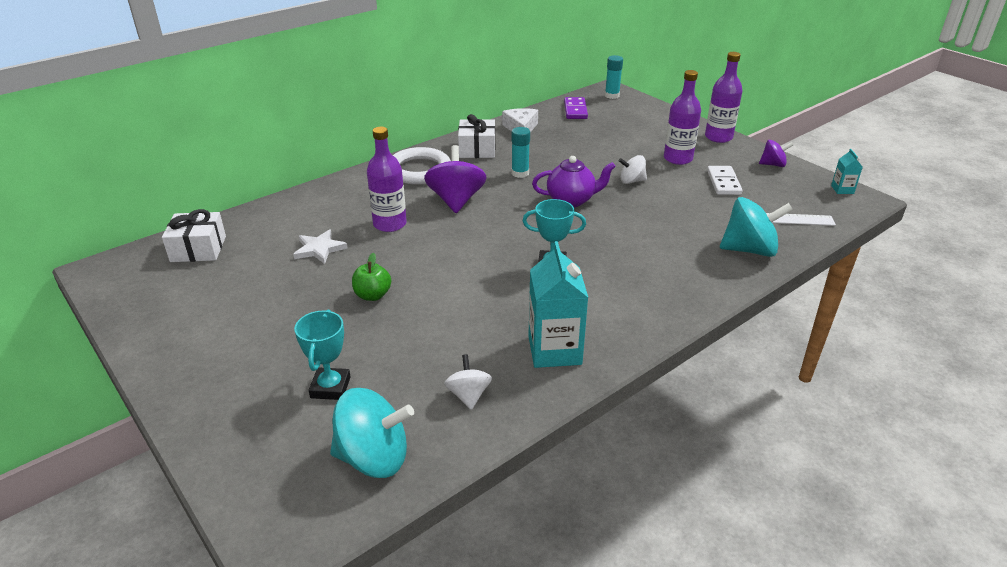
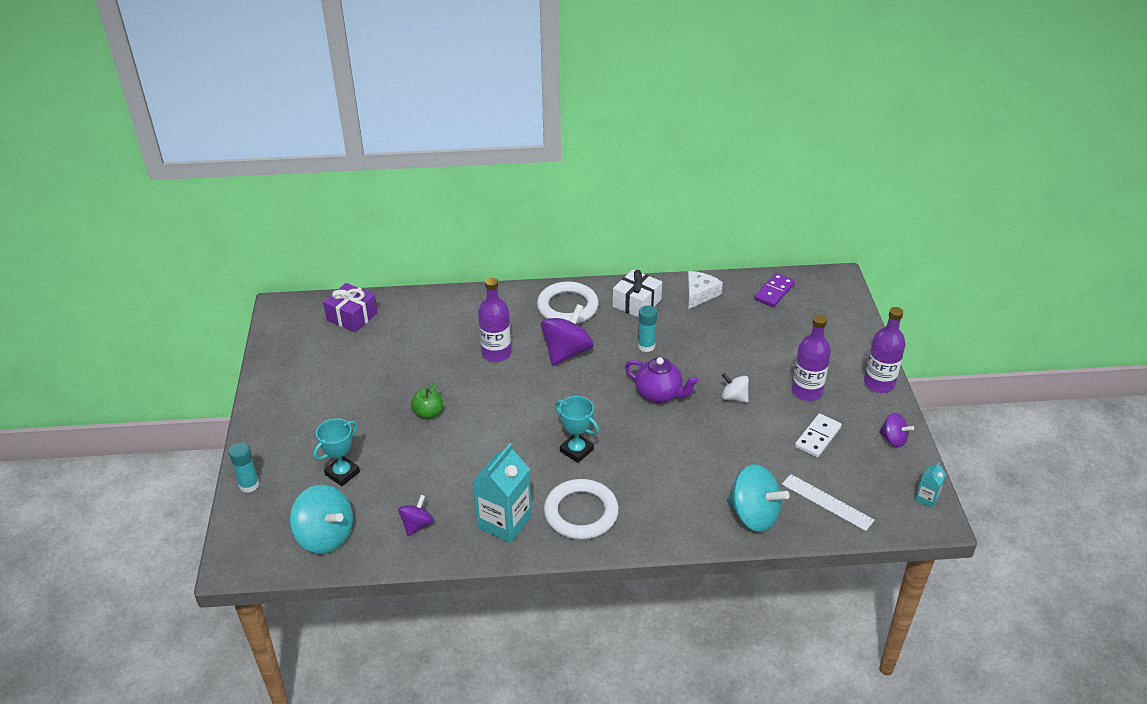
camera: 35 degrees right, 5 degrees up
(198, 249) = (352, 316): white gift -> purple gift
(319, 249) = (428, 354): white star -> none
(468, 395) = (417, 525): white spinning top -> purple spinning top
(612, 95) = (831, 287): turquoise glue stick -> turquoise glue stick (249, 485)
(614, 310) = (581, 513): none -> white ring

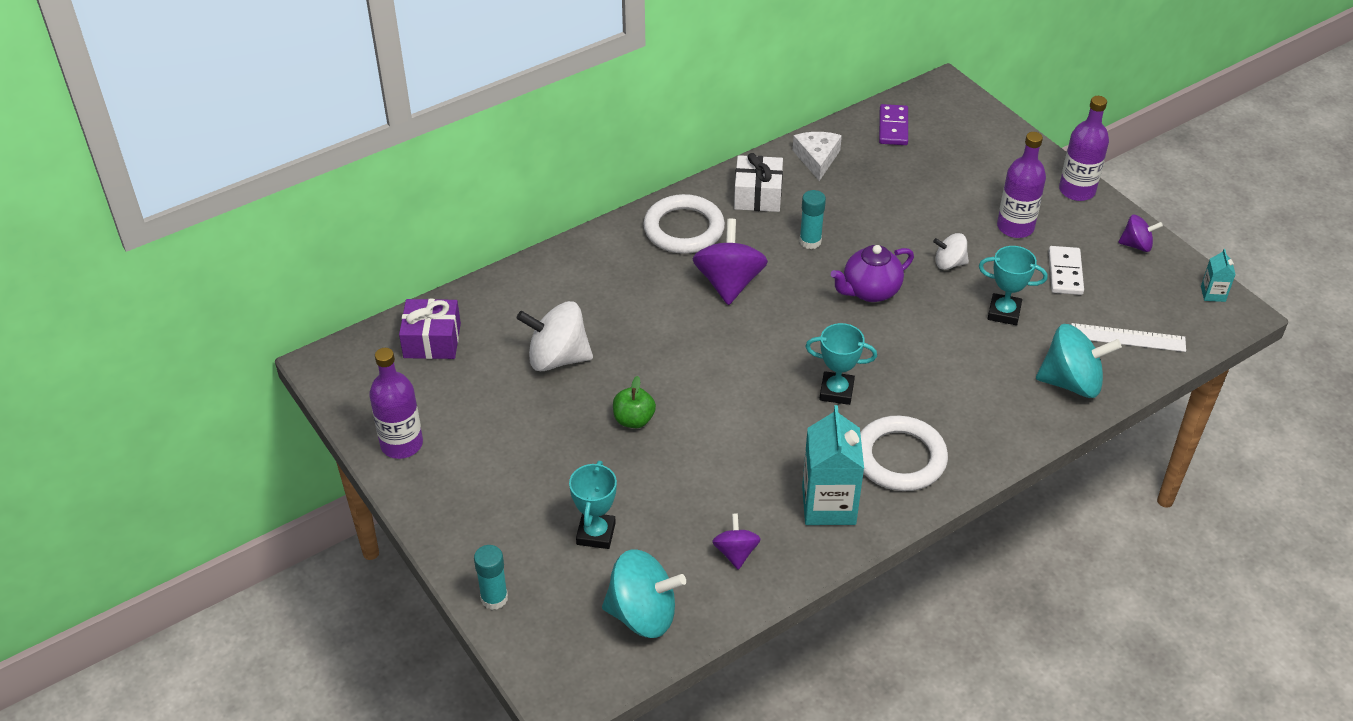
camera: 30 degrees left, 5 degrees up
(416, 356) = (557, 358): none -> white spinning top
(496, 353) = (649, 316): purple bottle -> purple bottle (401, 444)
(659, 394) = (870, 291): purple teapot -> purple teapot turned 150 degrees clockwise
(745, 446) = (1004, 312): none -> turquoise trophy

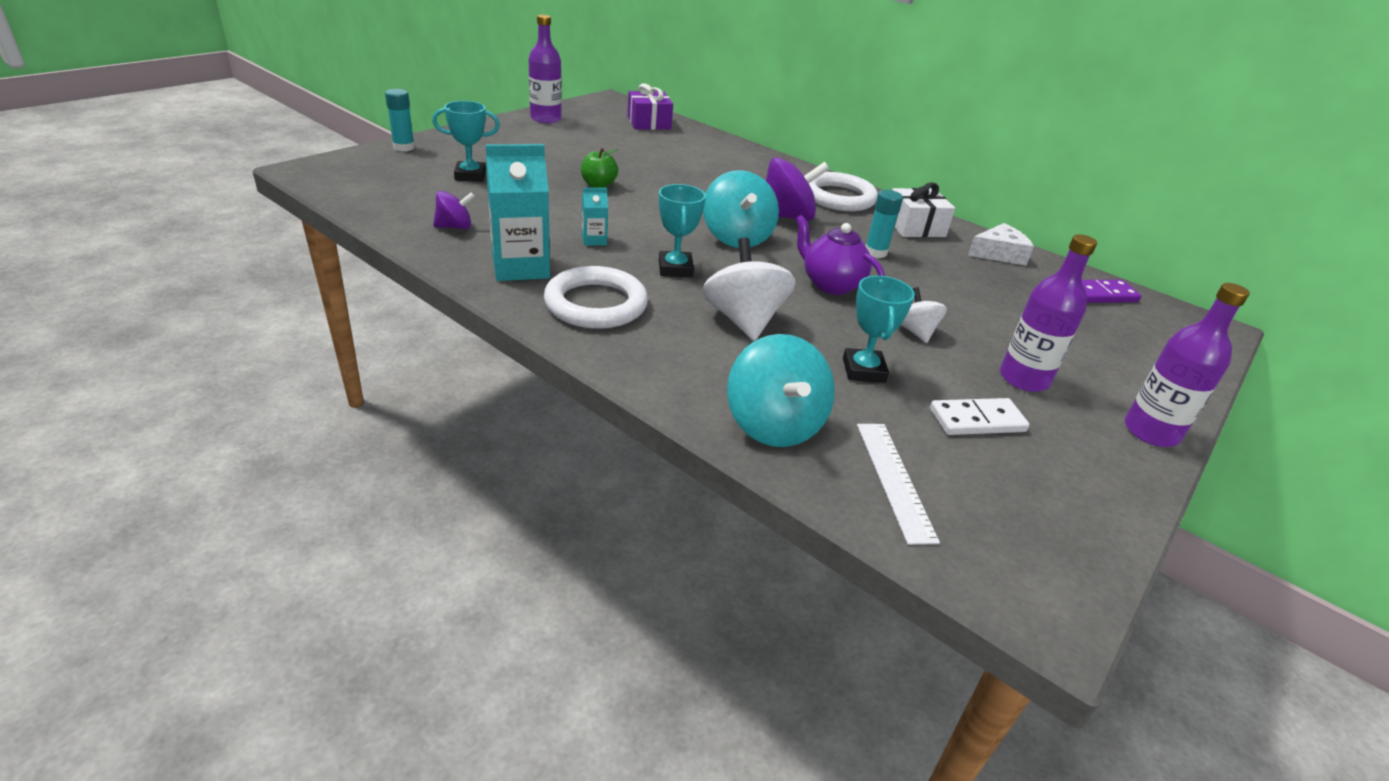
camera: 70 degrees right, 10 degrees down
(557, 358) = (653, 158): white spinning top -> white spinning top (743, 320)
(642, 614) = (385, 193): turquoise spinning top -> turquoise spinning top (736, 238)
(1136, 245) = (1097, 491): purple spinning top -> none
(1213, 294) = (1068, 583): turquoise carton -> turquoise carton (594, 240)

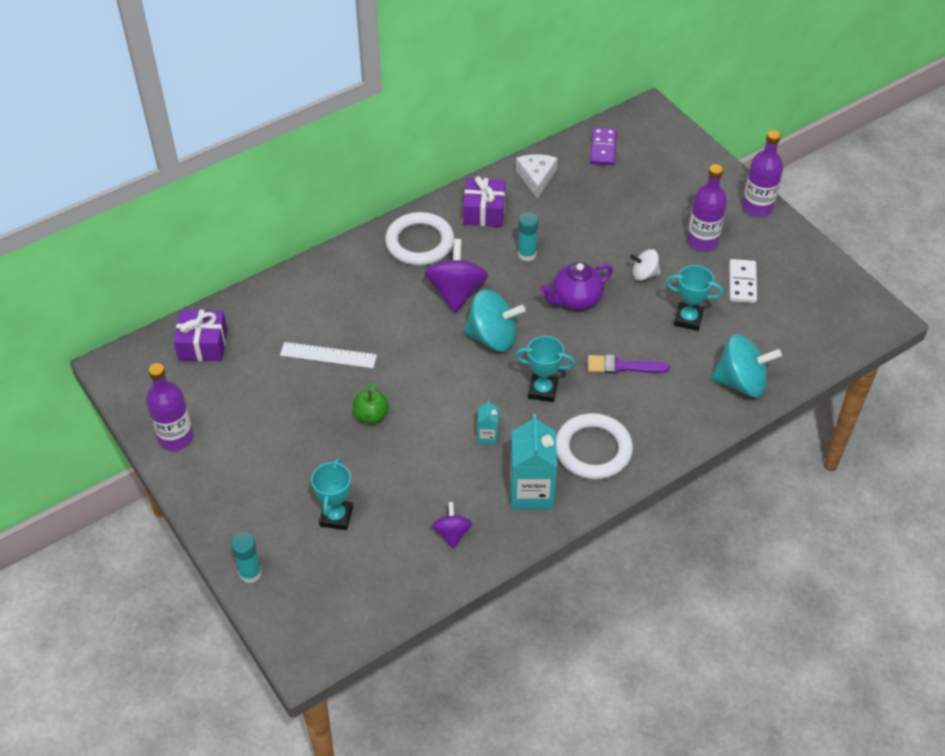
camera: 70 degrees left, 15 degrees up
(743, 320) = (622, 366): white spinning top -> purple brush
(894, 479) = (791, 342): white ruler -> white ruler (328, 355)
(914, 227) = (484, 211): white gift -> purple gift

